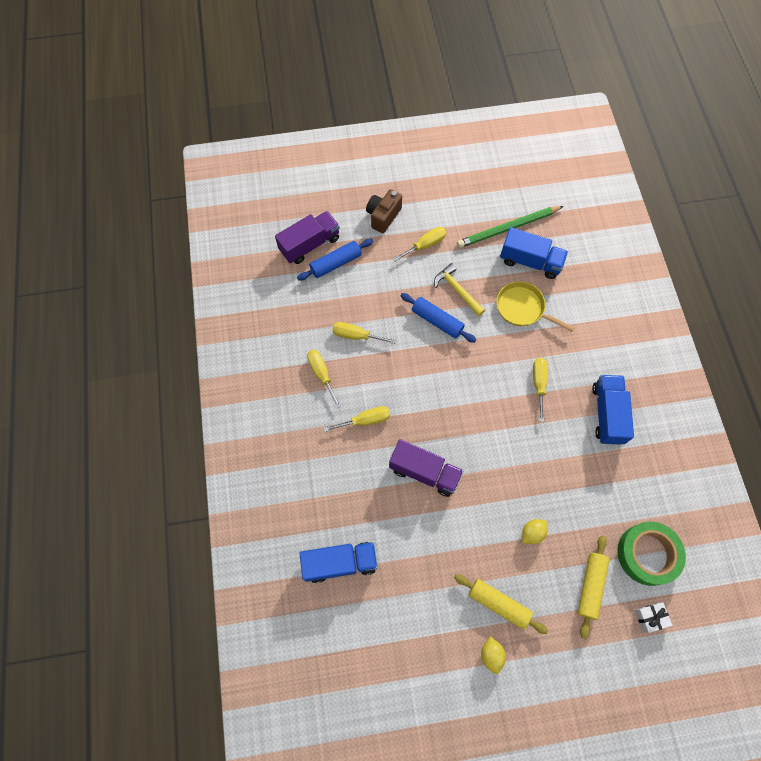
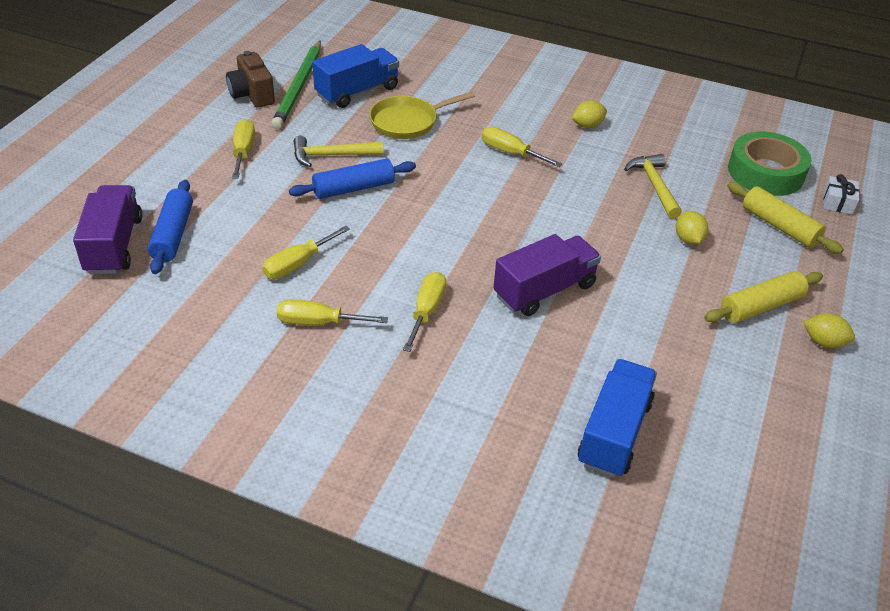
camera: 60 degrees left, 25 degrees down
(383, 216) = (161, 165): brown camera -> brown camera (252, 95)
(573, 487) = (654, 186): none -> yellow hammer
(607, 414) = (587, 125): blue truck -> yellow lemon

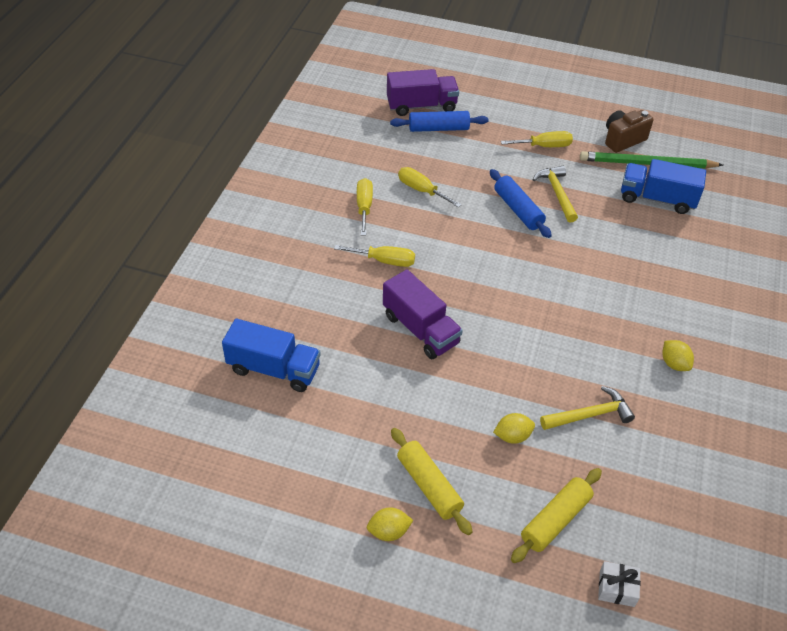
camera: 85 degrees right, 5 degrees up
(357, 92) = (657, 199): blue truck -> blue truck turned 150 degrees clockwise
(408, 122) = (624, 234): yellow pan -> none
(511, 153) = (604, 305): yellow screwdriver -> none
(765, 172) = (649, 521): green tape -> none
(824, 342) = (389, 531): yellow lemon -> yellow lemon turned 60 degrees clockwise

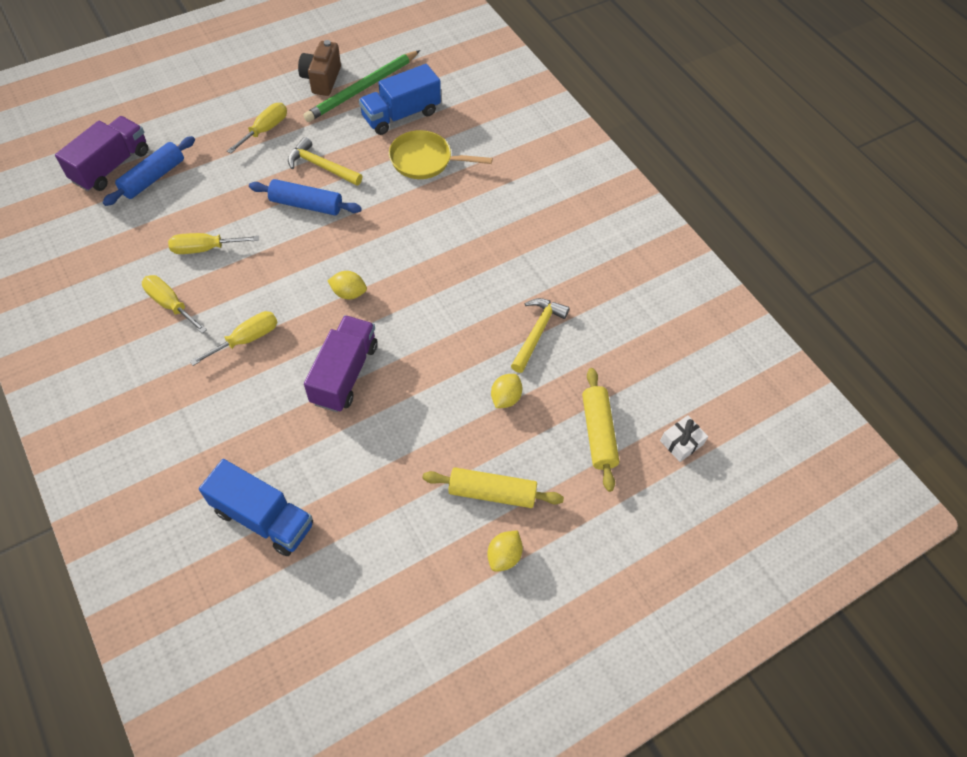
camera: 50 degrees left, 10 degrees up
(274, 369) = (263, 518): blue truck -> blue truck turned 60 degrees clockwise
(420, 329) = (344, 374): purple truck -> purple truck turned 75 degrees counterclockwise
(640, 240) = (425, 160): none -> yellow pan
(674, 364) = (548, 243): yellow lemon -> yellow lemon (349, 293)

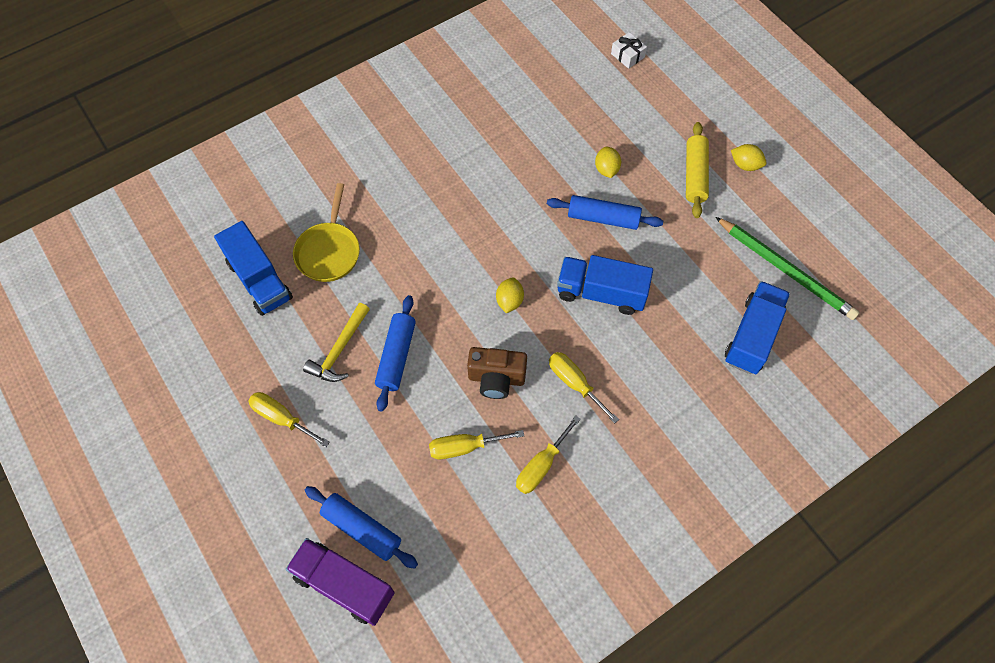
camera: 90 degrees left, 5 degrees up
(205, 249) = (464, 447): yellow screwdriver -> yellow screwdriver turned 90 degrees clockwise
(322, 79) = (196, 369): brown camera -> brown camera (496, 379)
(344, 374) = (601, 293): purple truck -> blue truck
(362, 88) = (214, 324): green pencil -> green pencil (785, 270)
(439, 387) = (603, 218): none -> blue rolling pin
(505, 398) = (606, 169): yellow lemon -> yellow lemon turned 60 degrees clockwise
(537, 333) = (537, 149): yellow hammer -> none
(598, 433) = (628, 107): yellow rolling pin -> none

